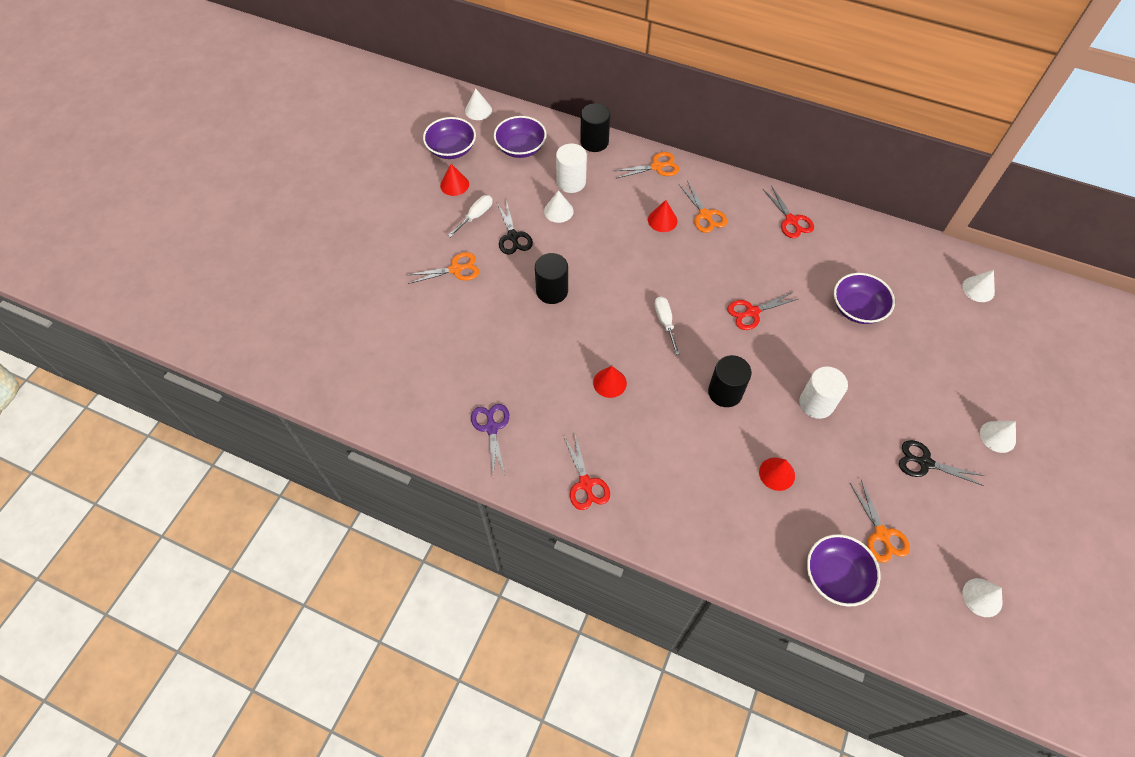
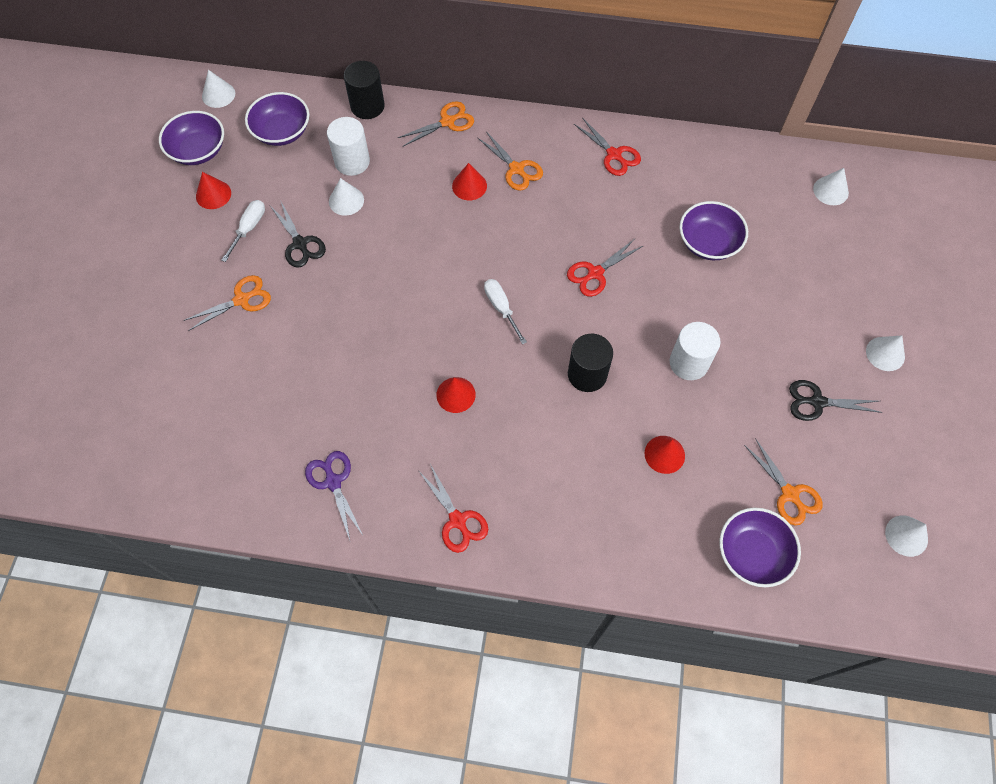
camera: 15 degrees left, 5 degrees up
(552, 291) = (362, 300): black cylinder -> none

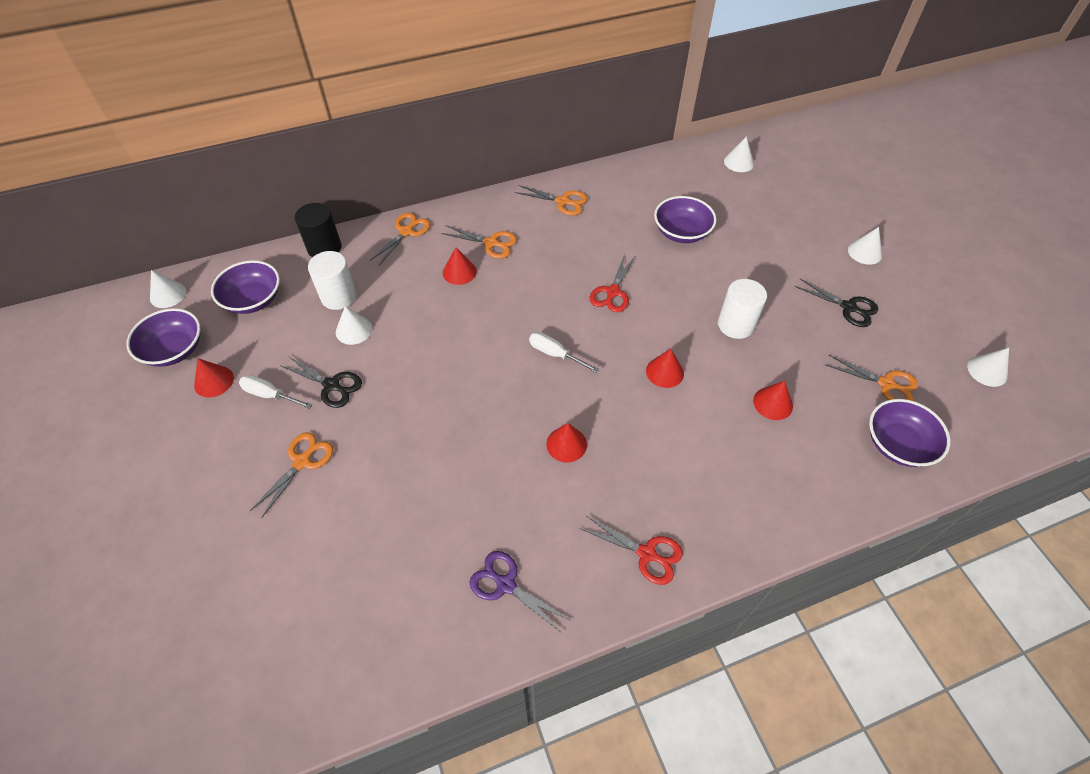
camera: 30 degrees left, 10 degrees down
(249, 228) = (270, 395): white screwdriver -> white screwdriver turned 60 degrees counterclockwise
(587, 374) = (664, 372): black cylinder -> red cone
(614, 155) = (563, 201): red scissors -> orange scissors
(817, 402) = (848, 307): black scissors -> black scissors turned 120 degrees counterclockwise

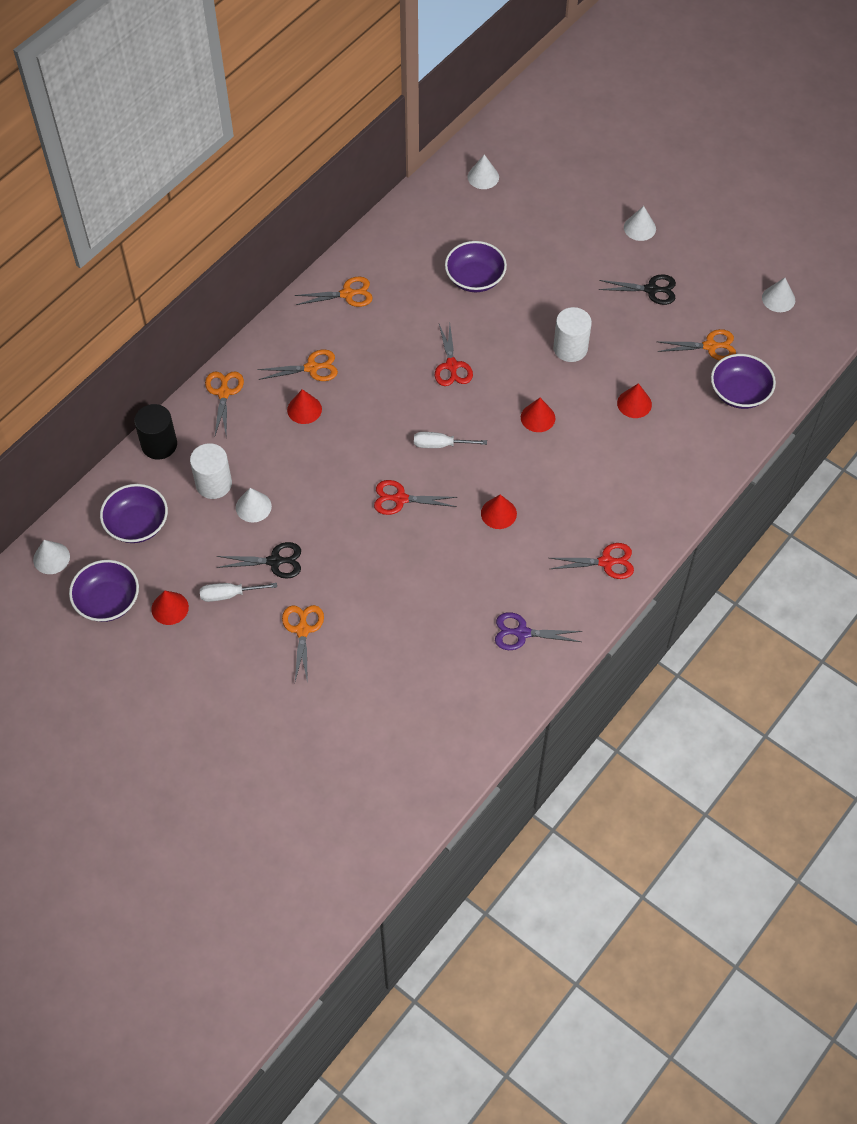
camera: 30 degrees left, 5 degrees up
(483, 384) = (400, 499): none -> red scissors

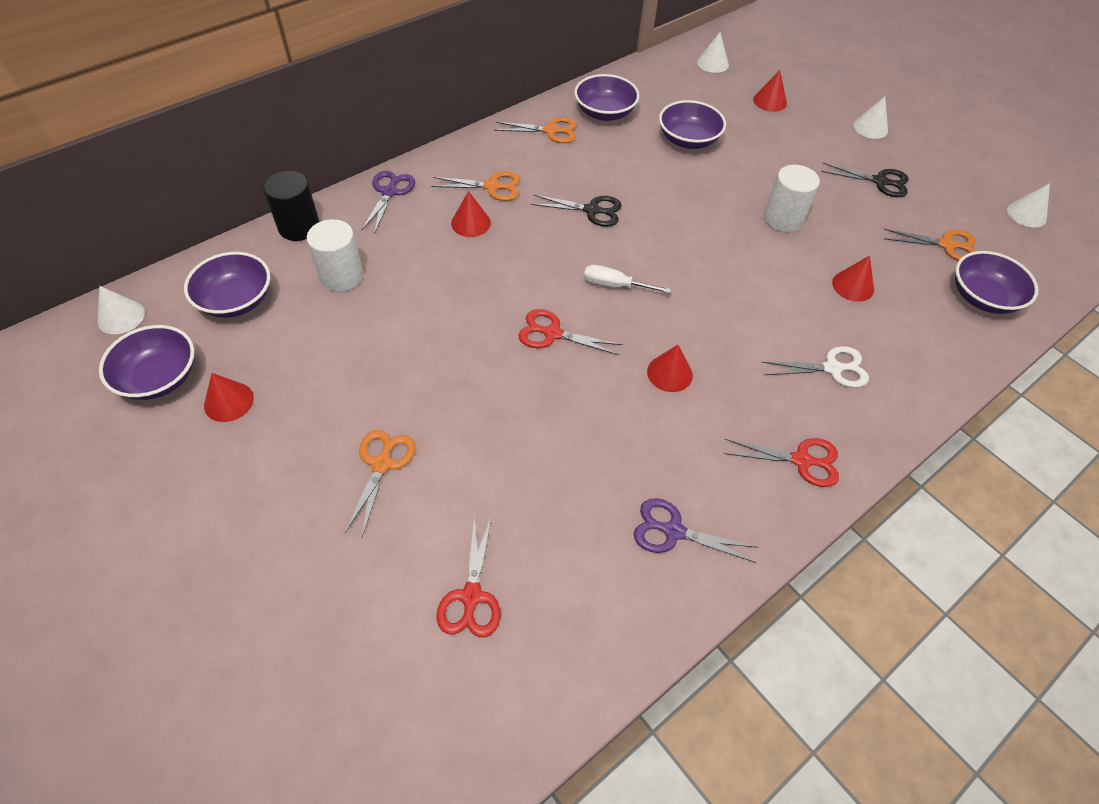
camera: 10 degrees right, 5 degrees down
(223, 393) = (389, 192): orange scissors -> purple scissors
(229, 594) = (308, 401): white screwdriver -> none
(253, 507) = (377, 308): white cone -> none
(275, 561) = (379, 373): black scissors -> black scissors (592, 210)
(392, 262) = (604, 113): none -> purple bowl
(452, 366) = (646, 212): red scissors -> red scissors (471, 597)
(538, 417) = (735, 279): red cone -> red cone (770, 101)
(623, 482) = (832, 368): none -> white scissors

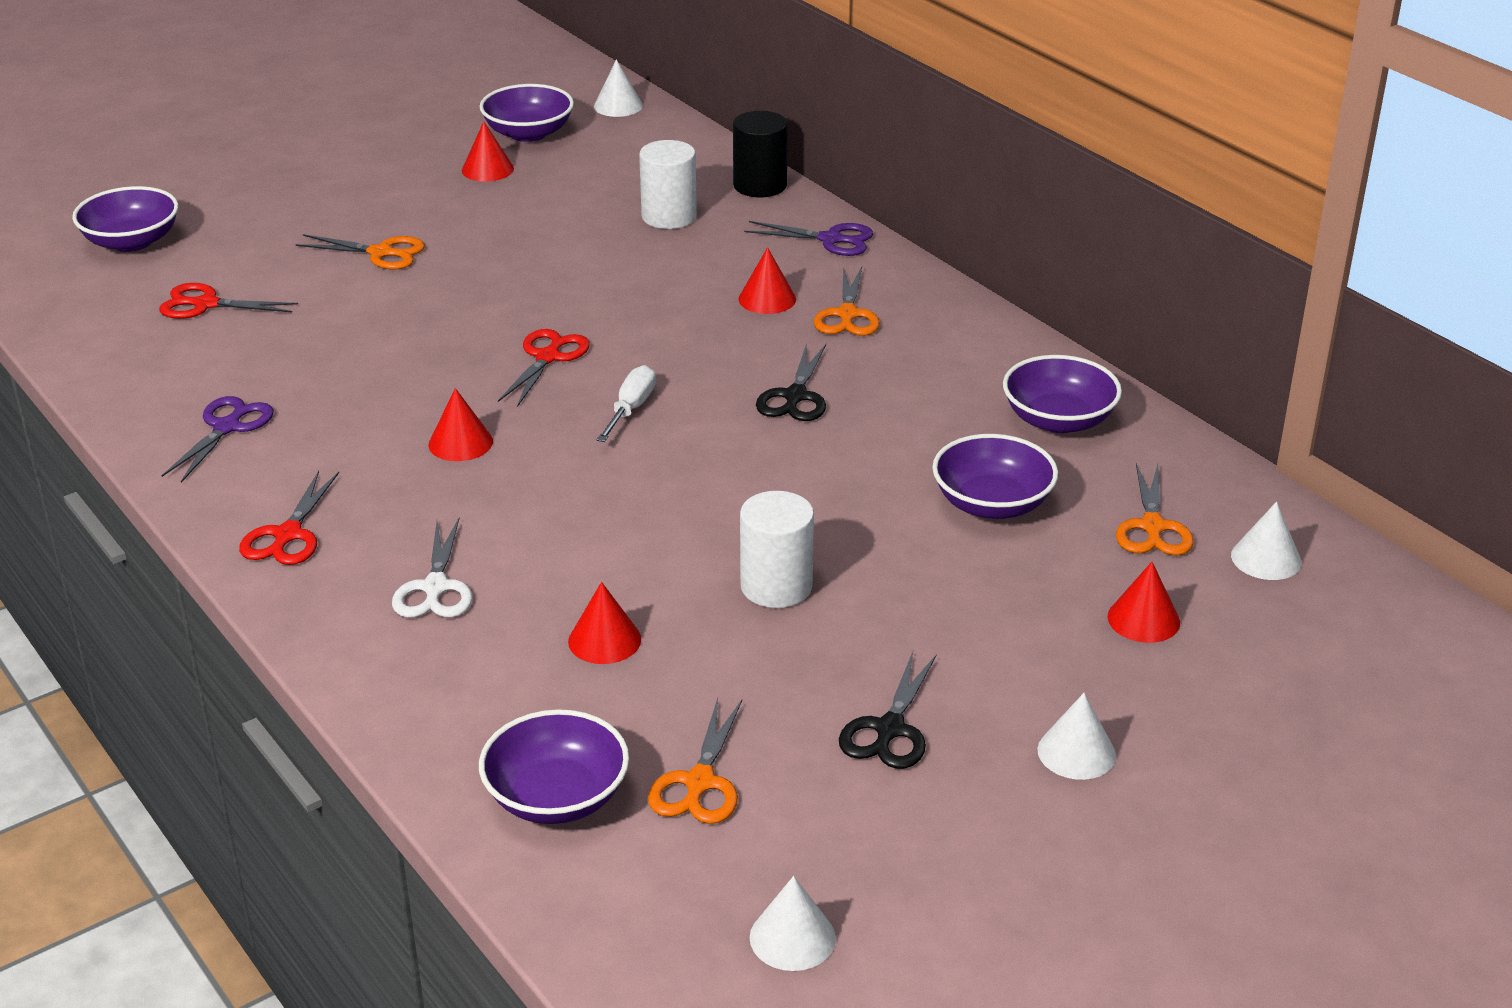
camera: 95 degrees right, 20 degrees down
(236, 300) = (635, 160): purple bowl -> purple bowl (131, 241)
(551, 131) = (995, 366): orange scissors -> orange scissors (1152, 527)

